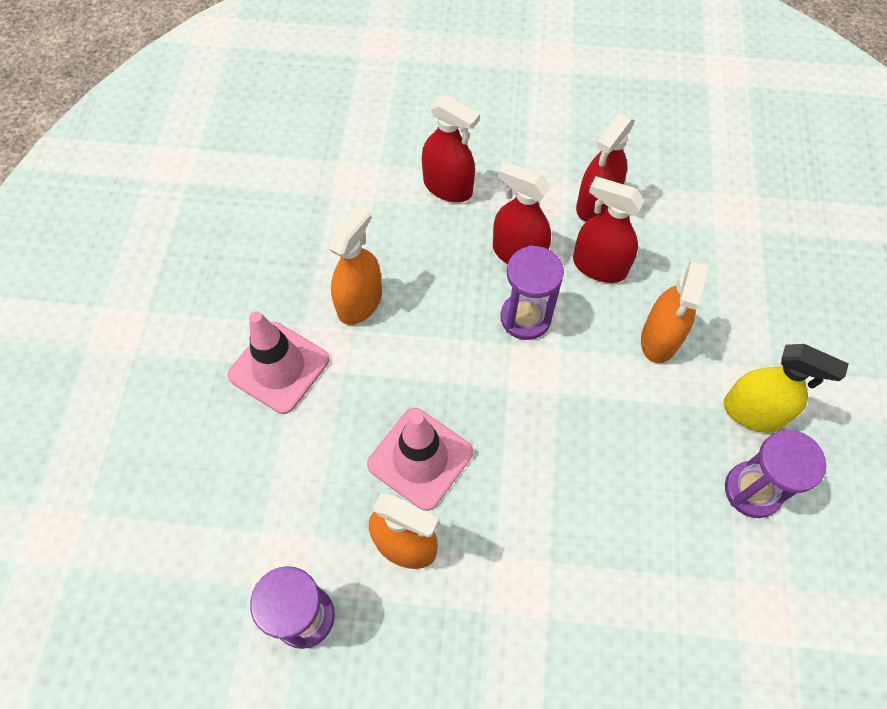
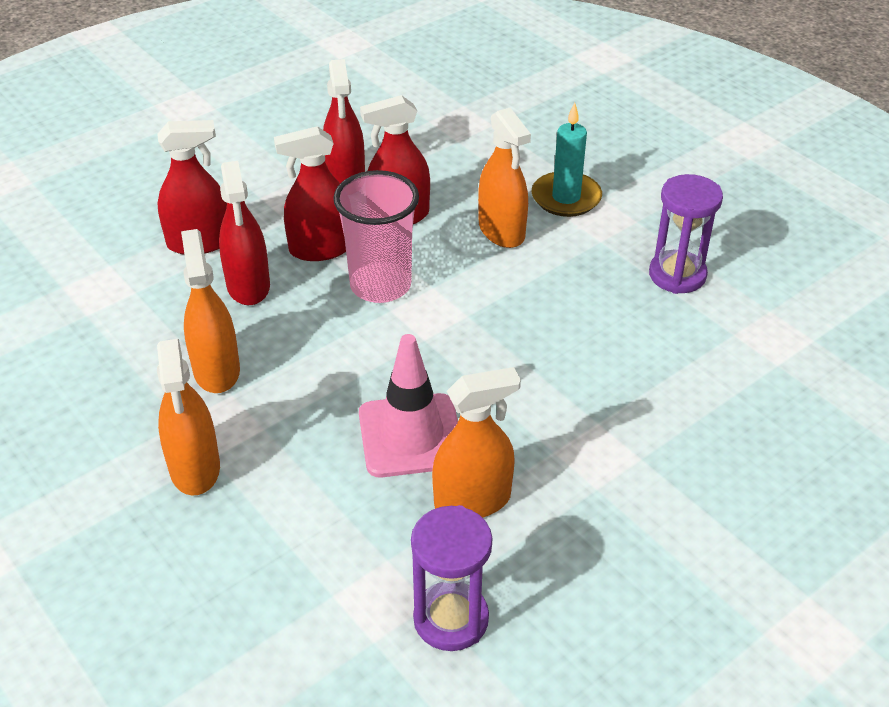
camera: 45 degrees left, 20 degrees down
(279, 367) = (195, 468): pink traffic cone -> orange spray bottle
(443, 249) = (248, 286): none -> red spray bottle
(525, 318) = (380, 285): purple hourglass -> pink cup
(743, 347) = (566, 198): none -> turquoise candle
(753, 412) = (621, 231): yellow spray bottle -> none

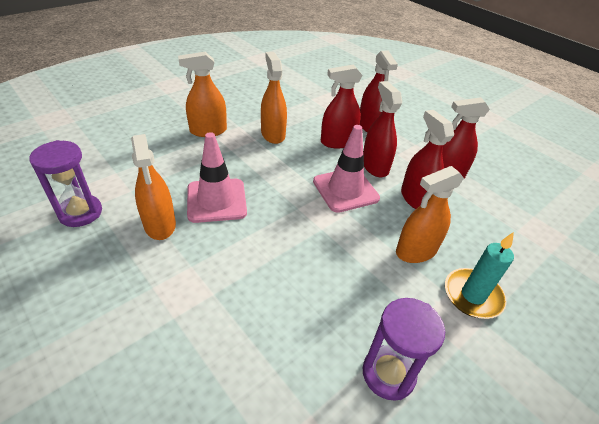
camera: 85 degrees right, 0 degrees up
(216, 370) = (273, 134): orange spray bottle -> orange spray bottle turned 90 degrees counterclockwise
(380, 285) = (345, 190): pink cup -> pink traffic cone

